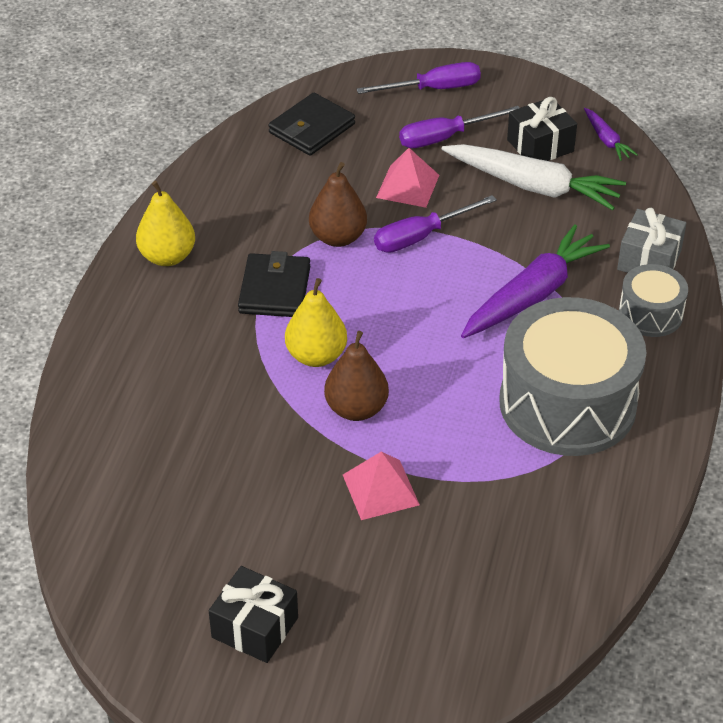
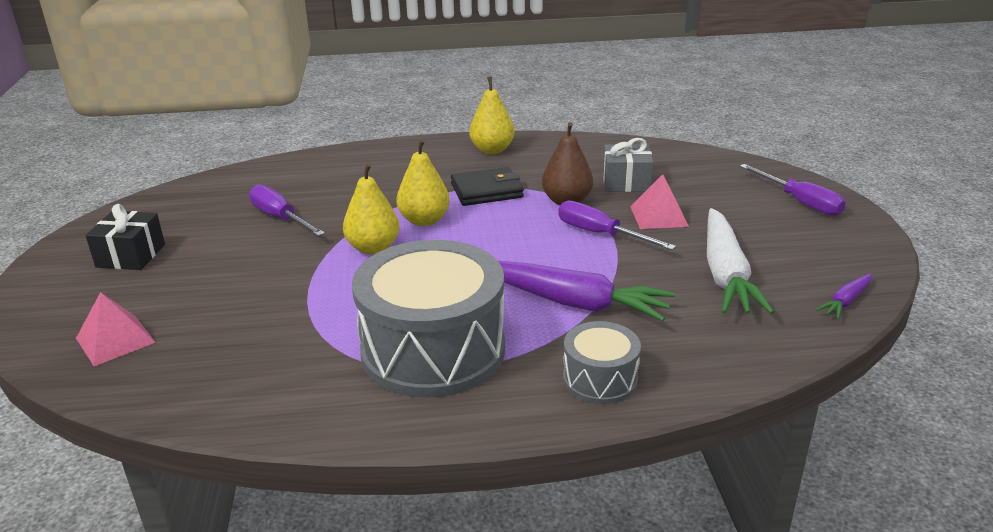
camera: 70 degrees right, 15 degrees down
(311, 128) = (684, 166): black wallet -> none
(356, 409) = (373, 248): brown pear -> yellow pear
(380, 489) = (285, 276): pink pyramid -> pink pyramid (115, 340)
(445, 137) = (741, 219): purple screwdriver -> purple screwdriver (280, 218)
(540, 145) = (789, 266): black gift -> none
(649, 260) = (684, 363): grey gift -> grey gift (626, 182)

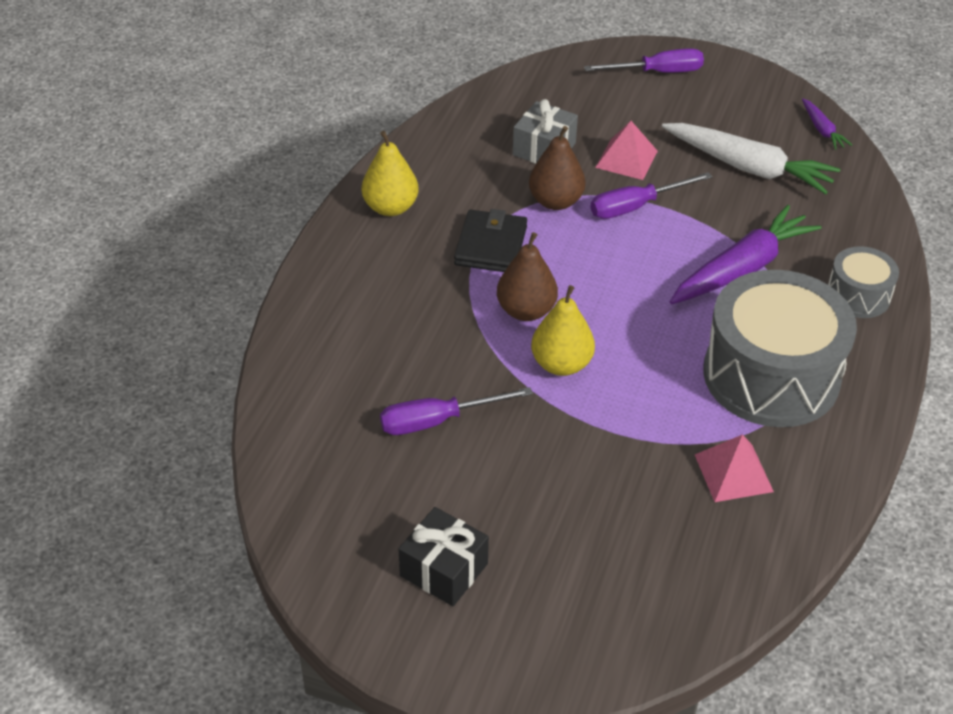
camera: 65 degrees left, 15 degrees up
(115, 340) = (632, 601): pink pyramid -> pink pyramid (733, 473)
(424, 220) = (526, 311): yellow pear -> brown pear

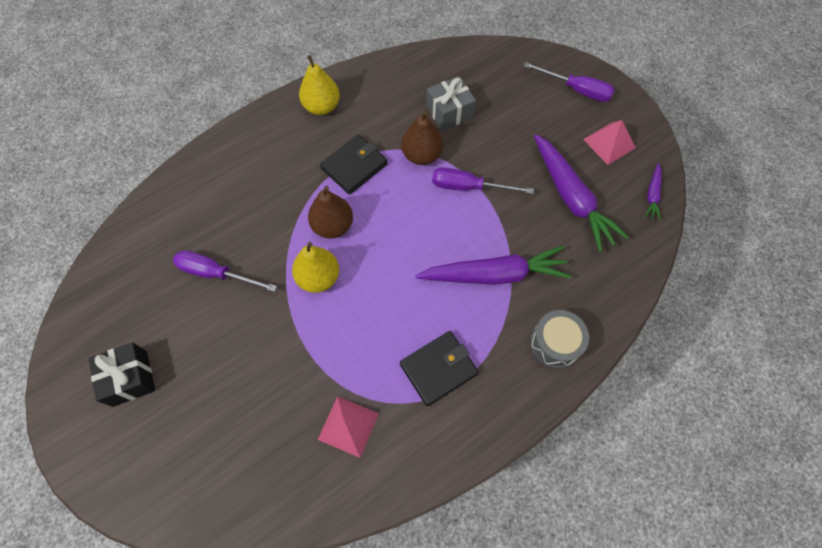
camera: 35 degrees right, 20 degrees up
(626, 159) = (495, 147): pink pyramid -> pink pyramid (609, 143)
(748, 167) = (571, 197): white carrot -> purple carrot
(771, 375) = (438, 369): grey drum -> black wallet

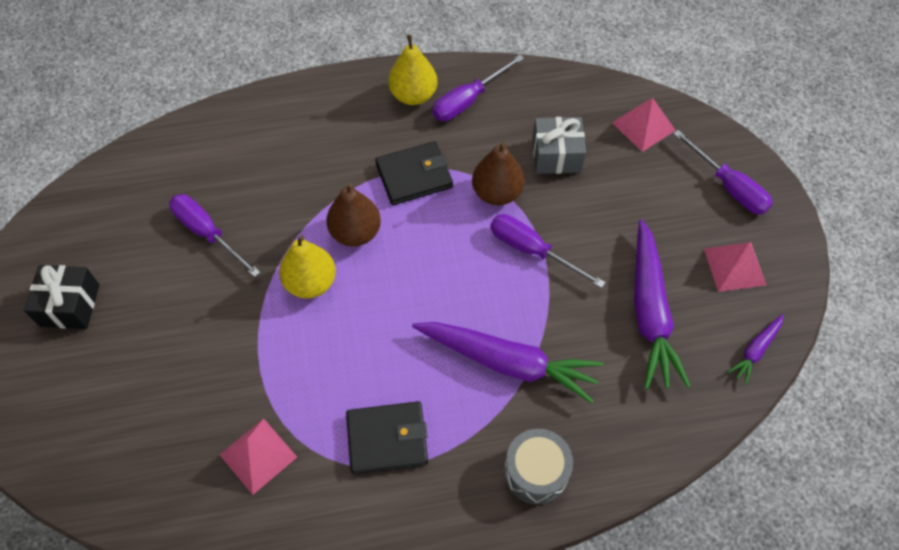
camera: 25 degrees right, 5 degrees down
(364, 96) = (468, 100): none -> purple screwdriver
(498, 69) = (643, 126): none -> pink pyramid

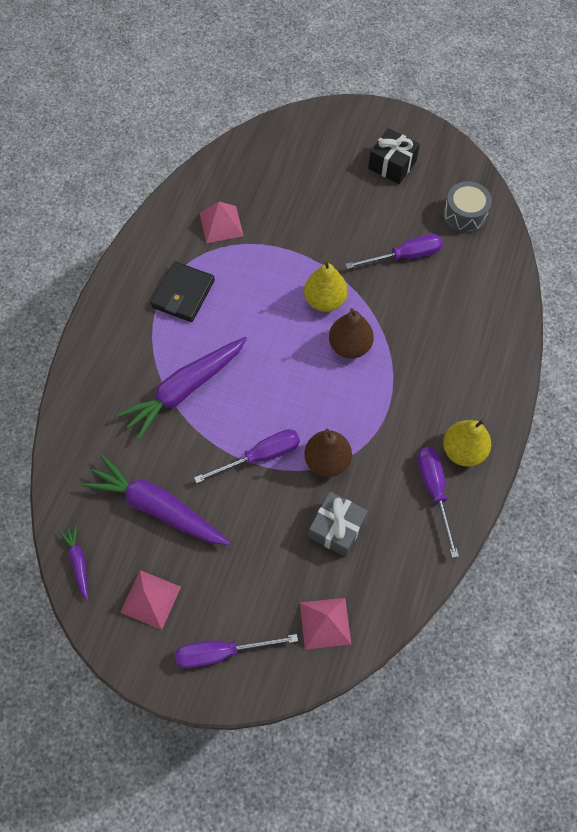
camera: 120 degrees right, 5 degrees up
(414, 176) = (378, 410): black wallet -> none
(536, 472) = (103, 364): grey drum -> grey drum (464, 215)

